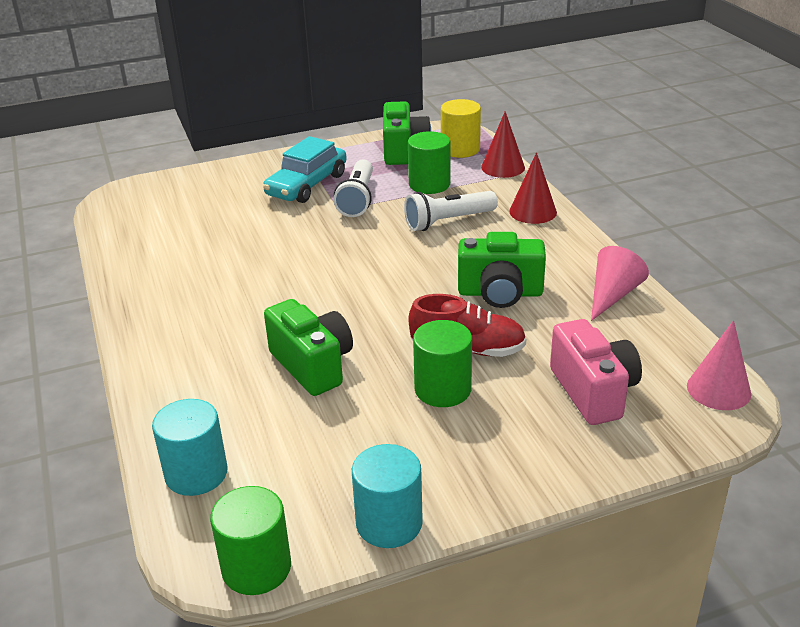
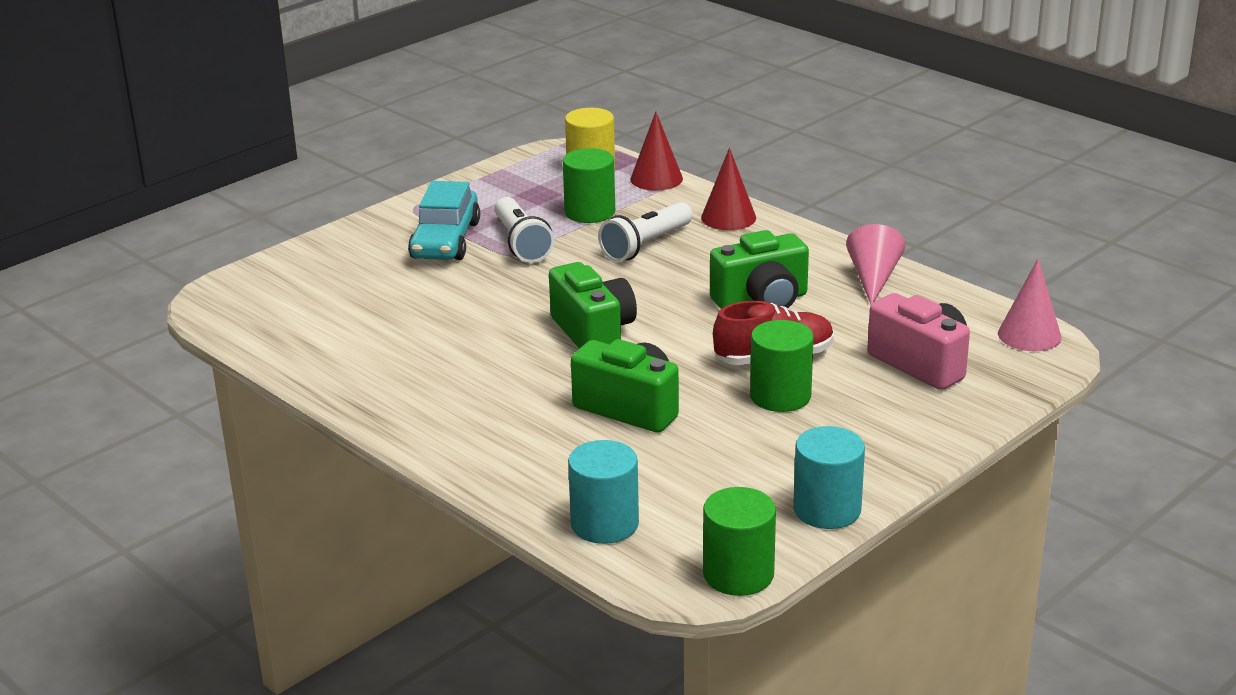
camera: 25 degrees left, 5 degrees down
(403, 151) = (525, 182): green camera -> green camera (593, 333)

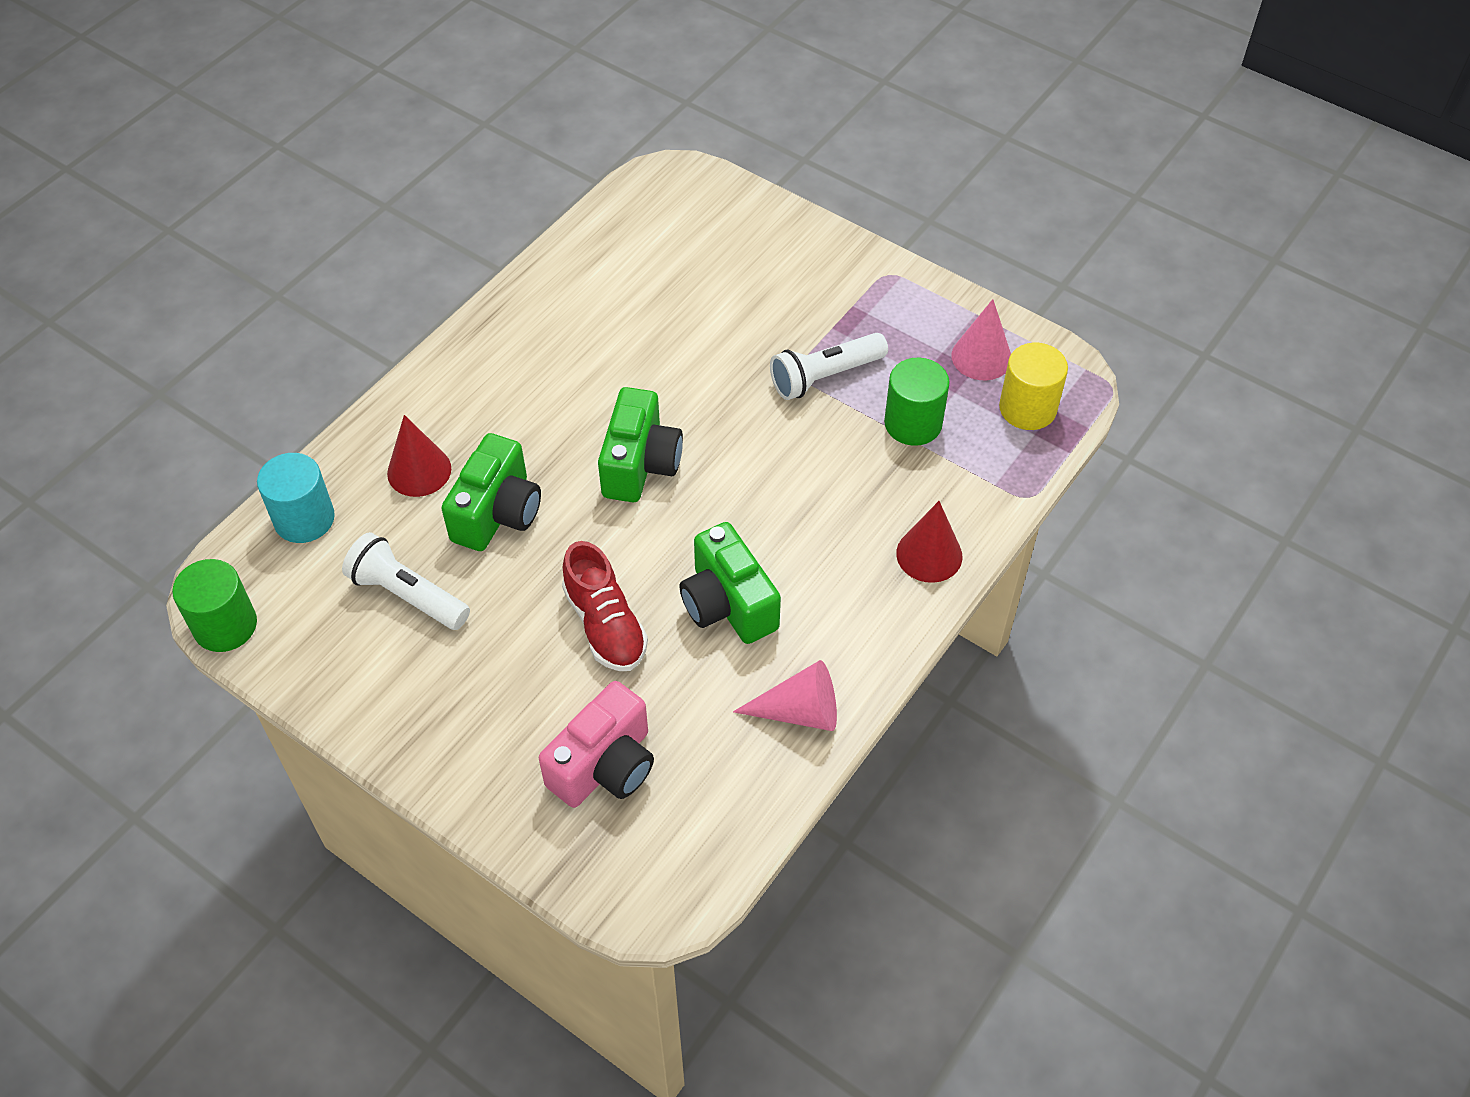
camera: 80 degrees right, 25 degrees up
(445, 240) = (819, 314): turquoise car -> none
(593, 333) = (640, 464): green camera -> green camera turned 45 degrees counterclockwise
(645, 245) = (841, 484): white flashlight -> white flashlight (407, 594)
(656, 179) = (1017, 473): red cone -> red cone (419, 471)
(780, 396) = (527, 636): green cylinder -> none
(827, 510) = (323, 689): turquoise cylinder -> none
(1029, 335) = (682, 880): pink cone -> pink cone (981, 357)

